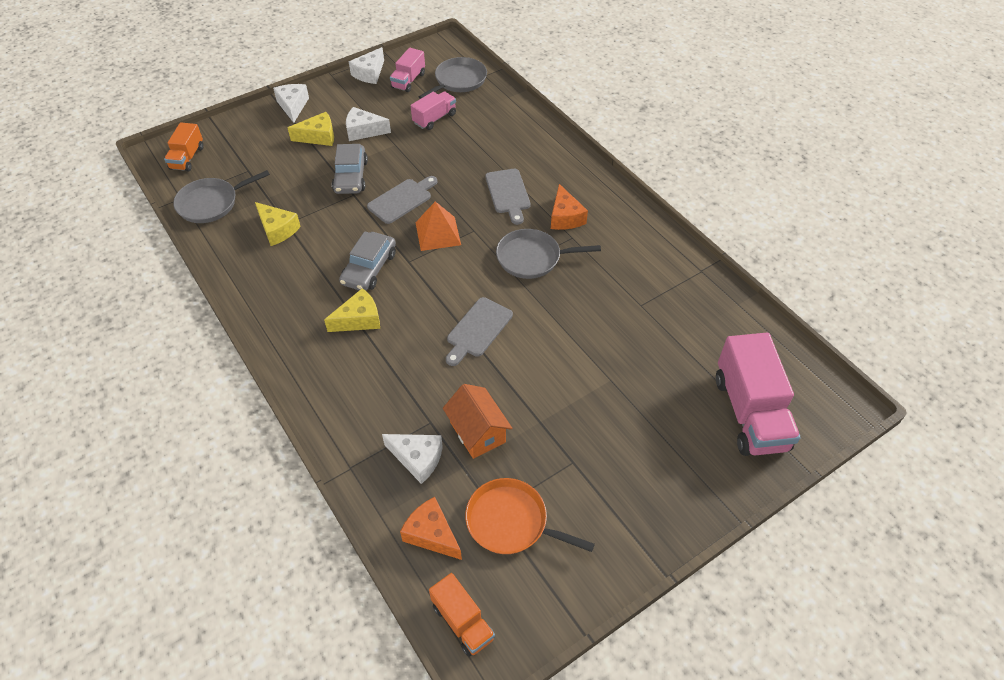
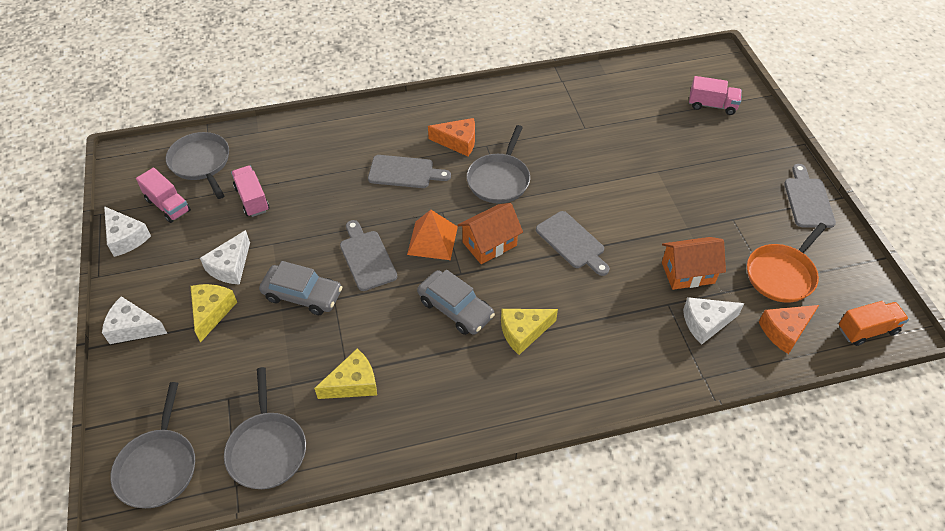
camera: 70 degrees left, 0 degrees up
(187, 158) = (158, 467): orange truck -> grey pan
(359, 319) = (523, 332): yellow cheese -> yellow cheese turned 105 degrees counterclockwise
(417, 459) = (706, 323): white cheese -> white cheese turned 150 degrees counterclockwise
(450, 271) = (489, 244): none -> orange house
(641, 536) = (807, 200): none -> grey cutting board
(749, 413) = (712, 105): pink truck -> pink truck, size x0.55

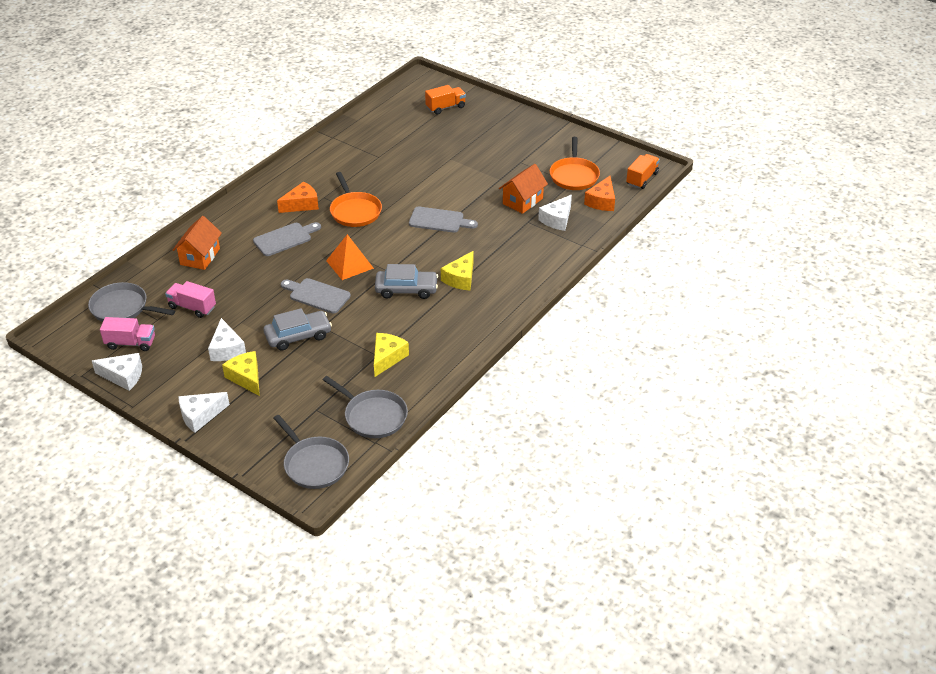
camera: 40 degrees left, 10 degrees down
(489, 244) = (389, 247): orange house -> orange house (200, 257)
(499, 180) = (355, 211): grey pan -> orange pan
(712, 105) = (445, 107): pink truck -> orange truck
(807, 200) = (552, 132): grey cutting board -> none

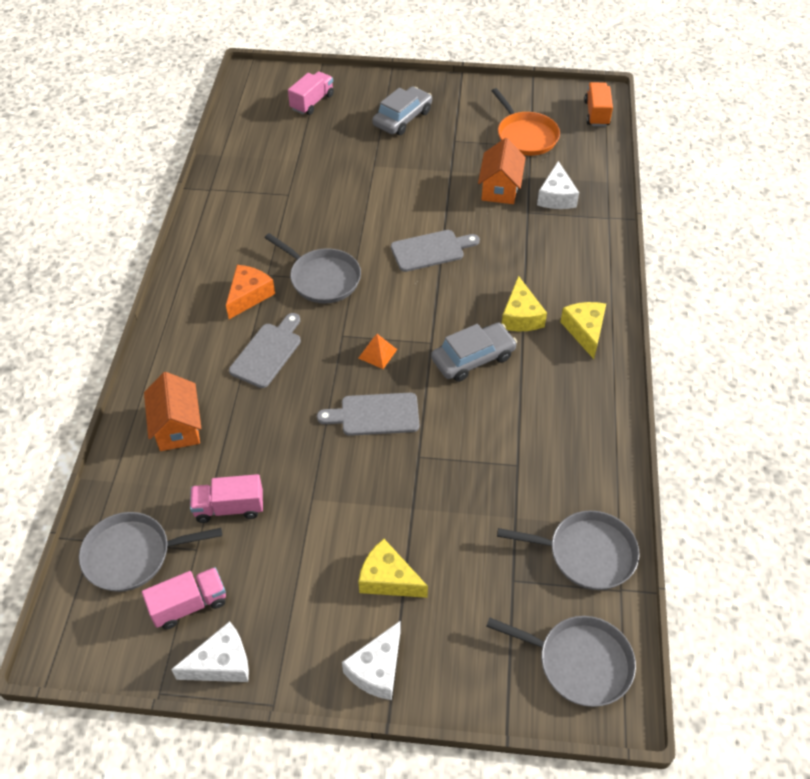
camera: 30 degrees left, 10 degrees up
(227, 349) = (327, 548): white cheese -> none
(298, 336) = (401, 484): grey car -> grey car (402, 118)
(349, 264) = (377, 353): orange pyramid -> orange pyramid, size x0.60
(355, 211) = (322, 278): orange pan -> grey pan
(387, 358) = (532, 462): yellow cheese -> yellow cheese (585, 331)
(445, 107) = (312, 102): orange truck -> pink truck
(602, 201) = (581, 156): orange cheese -> none

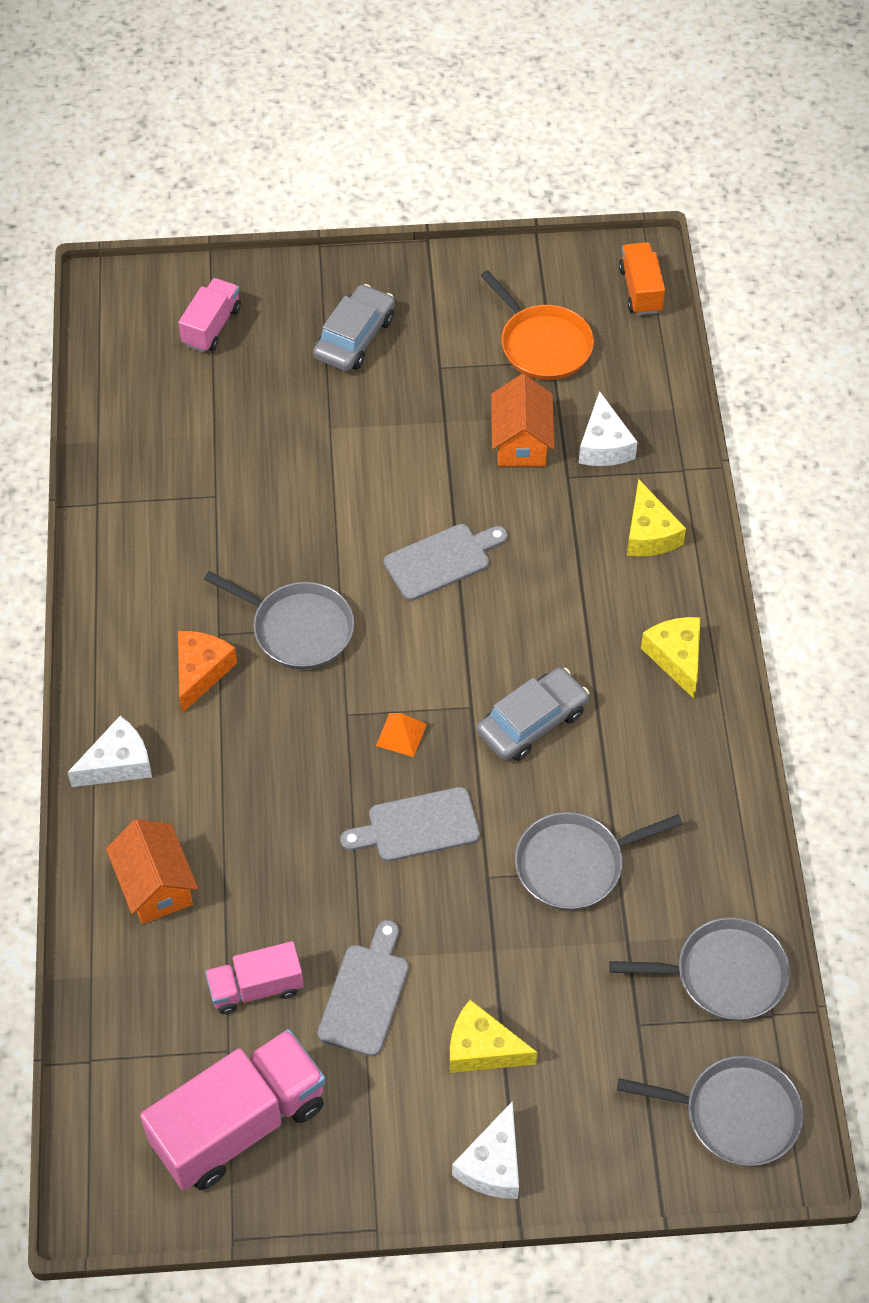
camera: 10 degrees left, 5 degrees up
(132, 555) = (147, 1071): grey pan -> grey pan (574, 864)
(189, 605) = (239, 1124): pink truck -> pink truck, size x1.82
(221, 663) = (300, 1190): white cheese -> white cheese (118, 763)
(267, 352) = (249, 756): grey cutting board -> grey cutting board (365, 994)
(520, 316) = (585, 647): yellow cheese -> yellow cheese (649, 533)

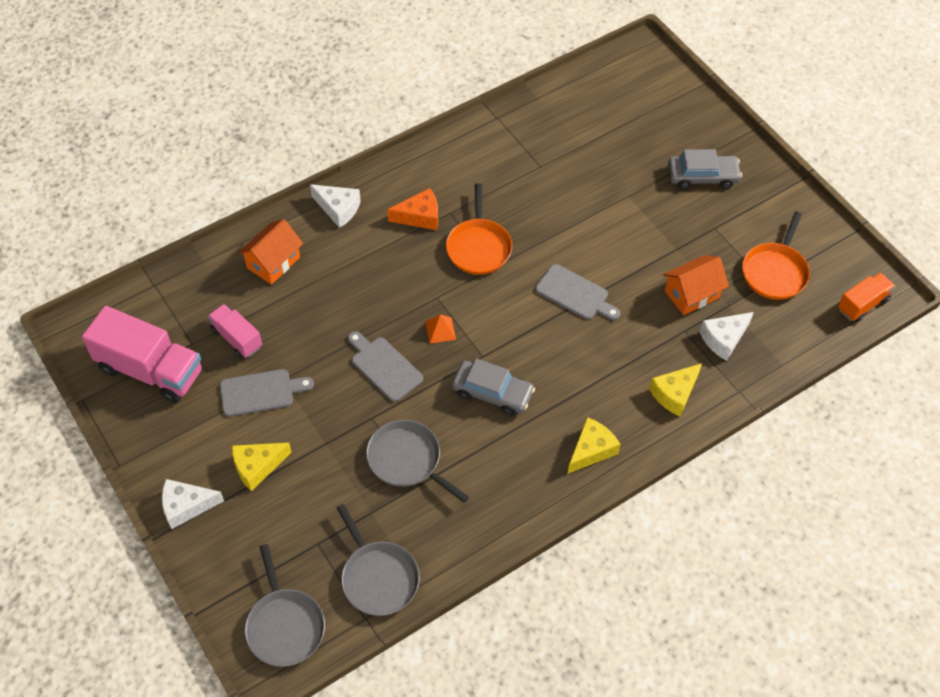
camera: 60 degrees right, 0 degrees up
(212, 326) = (655, 108): pink truck -> none
(298, 629) = (478, 247): grey pan -> orange pan
(482, 1048) = (257, 467): yellow cheese -> yellow cheese turned 105 degrees counterclockwise

